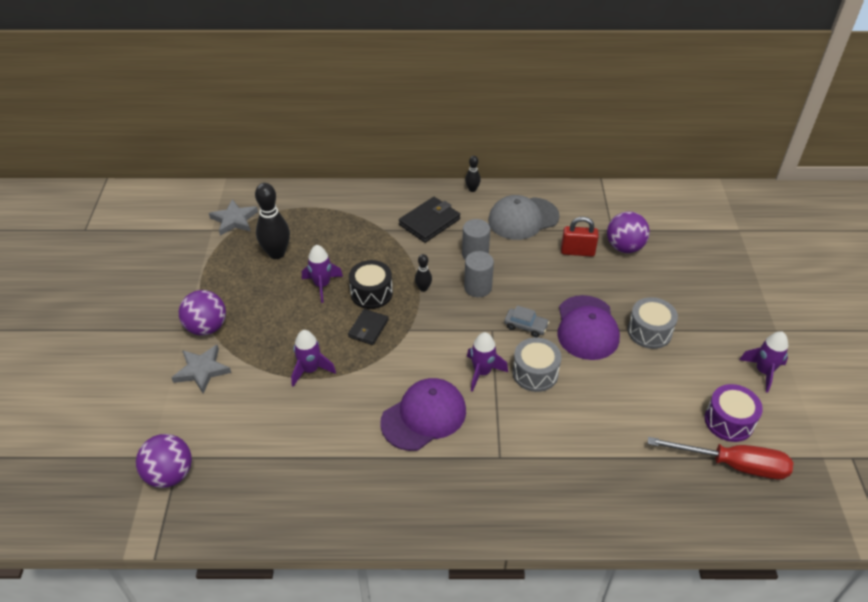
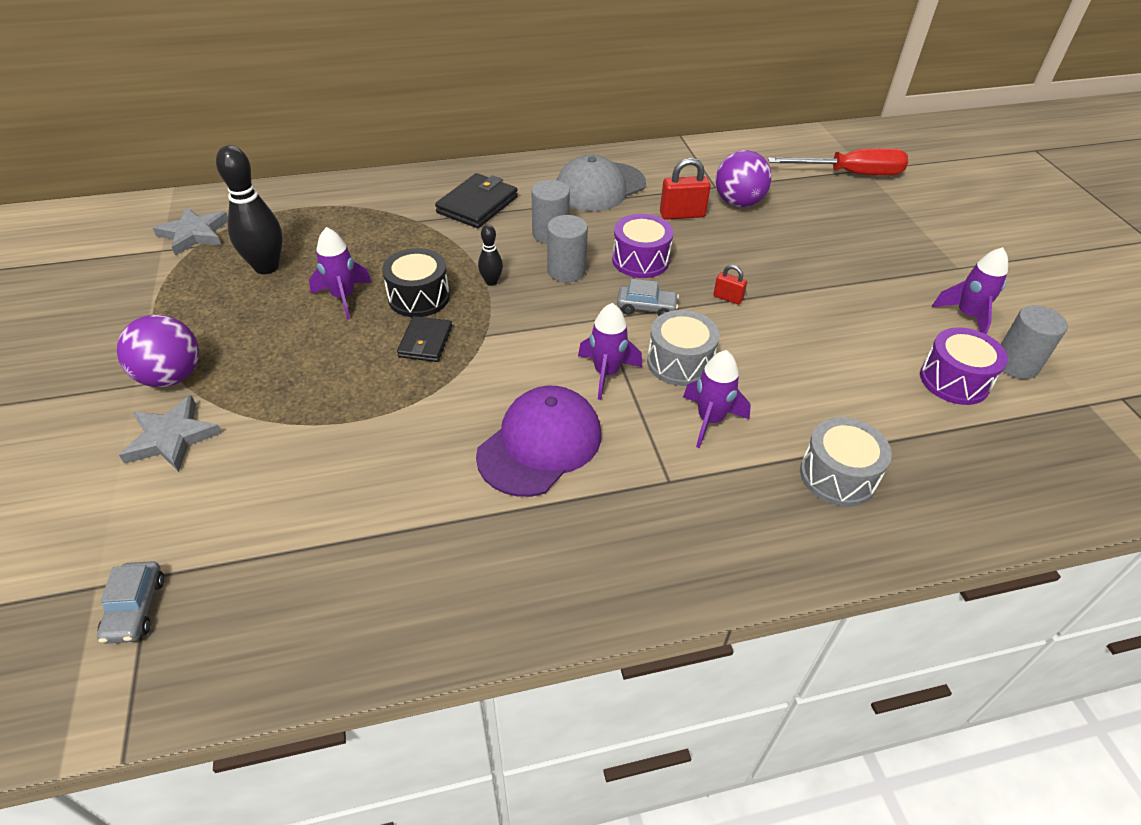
camera: 15 degrees left, 0 degrees up
(170, 474) = (135, 608): purple ball -> grey car
(310, 370) = (350, 409): purple rocket -> purple rocket (710, 420)
(472, 189) = (523, 163): black bowling pin -> none
(533, 287) = (640, 260): none -> purple drum
(587, 328) = (727, 298): purple cap -> red padlock
(649, 331) = (808, 291): grey drum -> grey drum (837, 476)
(733, 465) = (985, 433): red screwdriver -> red screwdriver (850, 174)
(782, 417) = (1016, 364): none -> grey cylinder

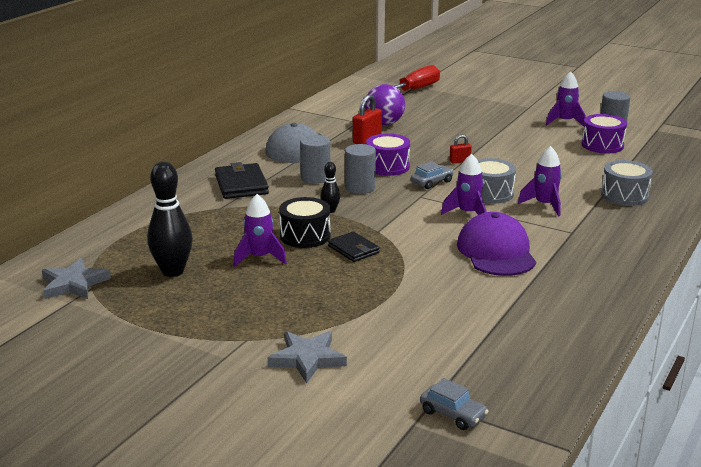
camera: 45 degrees left, 20 degrees down
(171, 376) = (239, 341): purple ball -> none

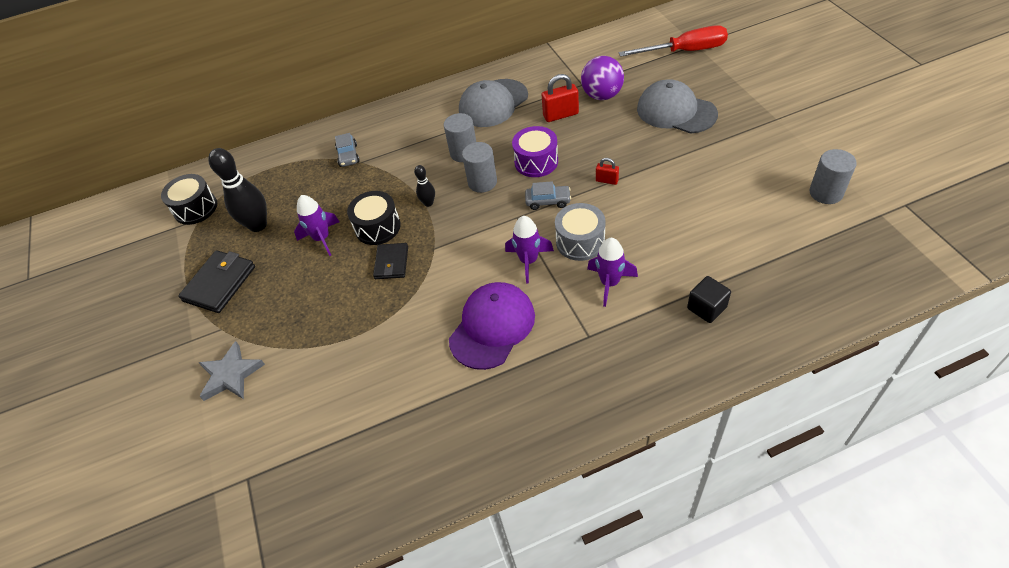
camera: 45 degrees right, 25 degrees up
(74, 284) = (195, 208): grey star -> black drum
(241, 185) = (403, 138): black wallet -> black wallet (220, 284)
(453, 414) = (245, 502): grey car -> grey car (348, 155)
(454, 119) = (676, 111): none -> grey cap
(565, 122) = (786, 159): purple rocket -> none
(602, 145) = (782, 215): purple drum -> none
(624, 195) = (706, 308): grey drum -> black cube

